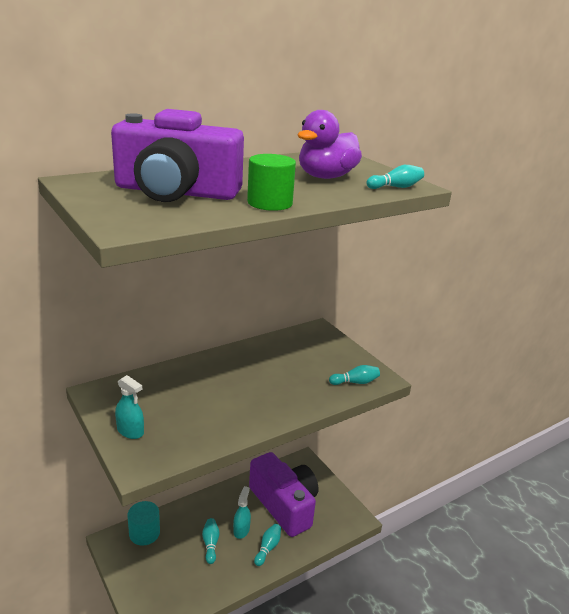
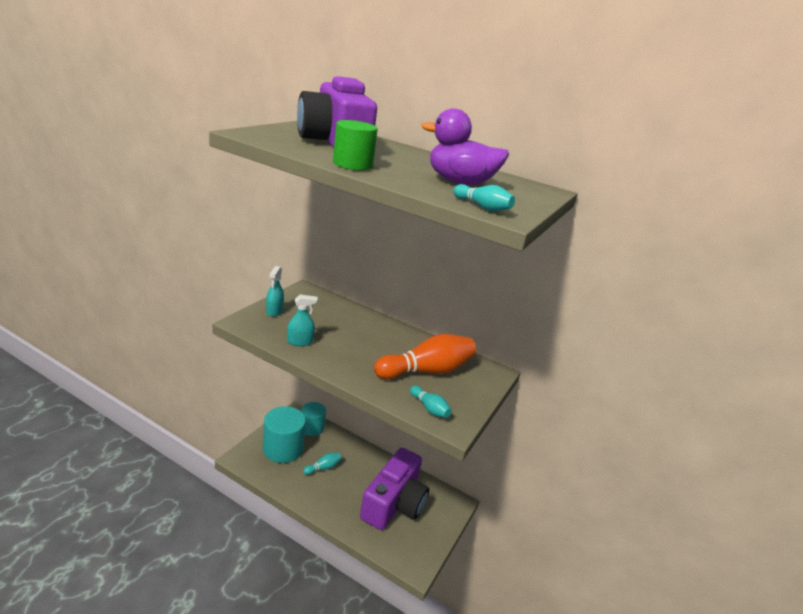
camera: 60 degrees right, 0 degrees up
(160, 572) = (283, 448): none -> turquoise cylinder
(241, 530) = (348, 482): turquoise spray bottle -> turquoise spray bottle (300, 342)
(268, 548) = (340, 506): turquoise bowling pin -> none
(301, 364) = (426, 371): none -> orange bowling pin

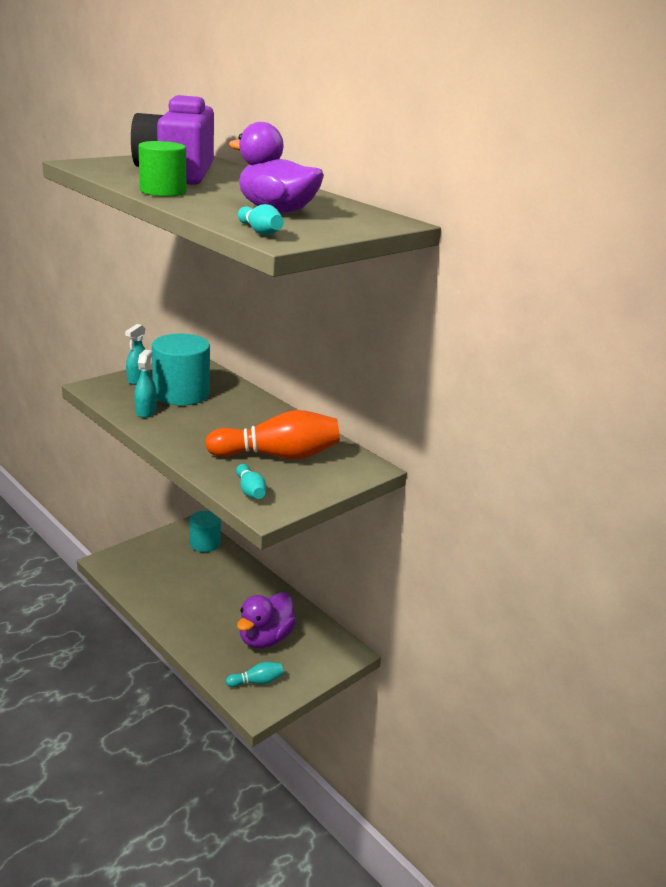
camera: 20 degrees right, 0 degrees up
(283, 448) = (159, 560): turquoise cylinder -> turquoise cylinder (181, 394)
(300, 342) = (146, 411): turquoise spray bottle -> turquoise spray bottle turned 90 degrees counterclockwise
(323, 468) = (197, 587): turquoise bowling pin -> turquoise bowling pin (256, 681)
(394, 503) = (265, 638): purple camera -> purple duck

